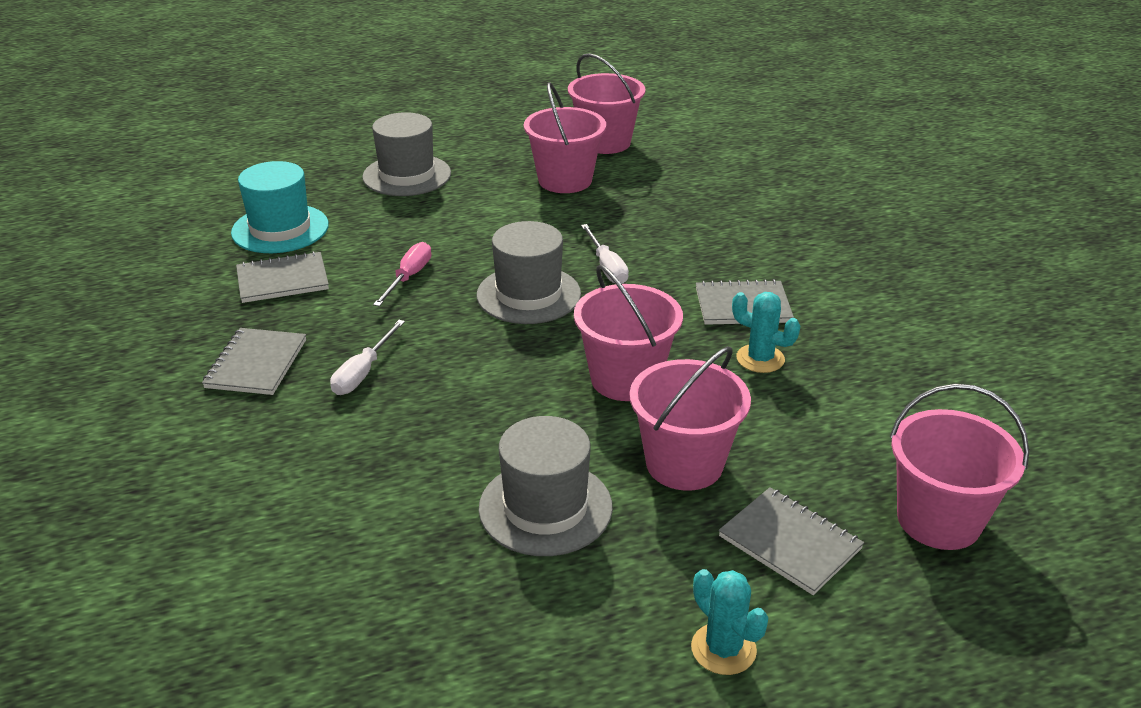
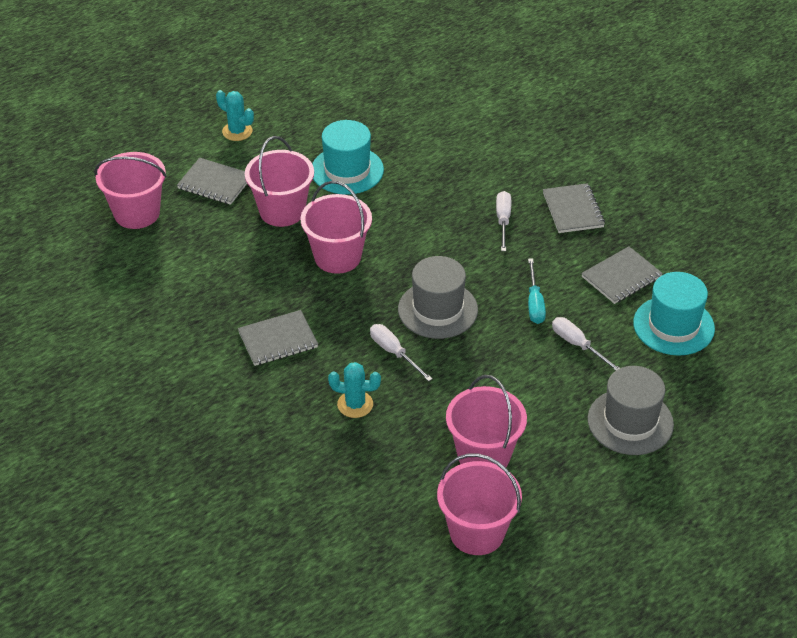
camera: 160 degrees right, 10 degrees up
(398, 234) = (578, 345): none -> white screwdriver
(408, 277) = (534, 303): pink screwdriver -> turquoise screwdriver
(545, 507) = (347, 170): grey hat -> turquoise hat
(760, 359) = (254, 295): turquoise cactus -> turquoise cactus (355, 404)

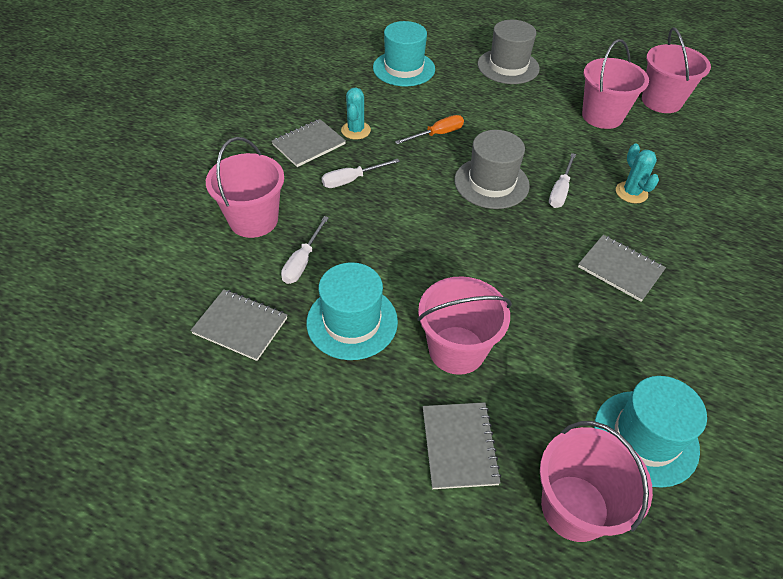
camera: 120 degrees left, 5 degrees up
(144, 268) = (645, 437): none -> turquoise hat
(237, 131) = (345, 478): turquoise cactus -> turquoise cactus (356, 130)
(337, 257) = (485, 272): pink bucket -> pink bucket (253, 220)
(534, 303) = (437, 134): turquoise screwdriver -> orange screwdriver
(578, 345) = (461, 103): white screwdriver -> white screwdriver (302, 261)
(621, 277) = (372, 101): grey notebook -> grey notebook (240, 326)

